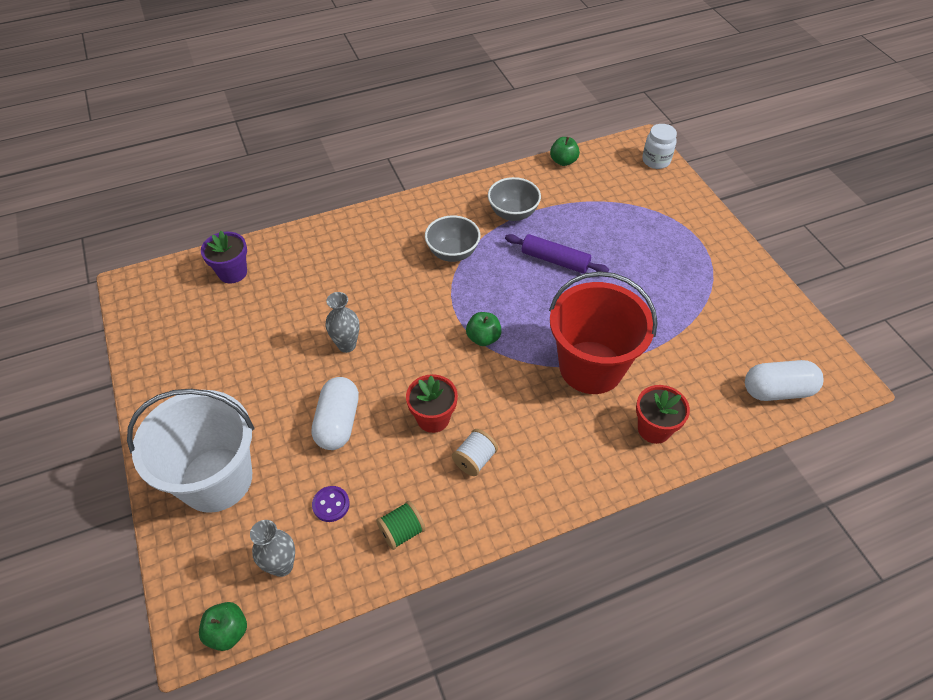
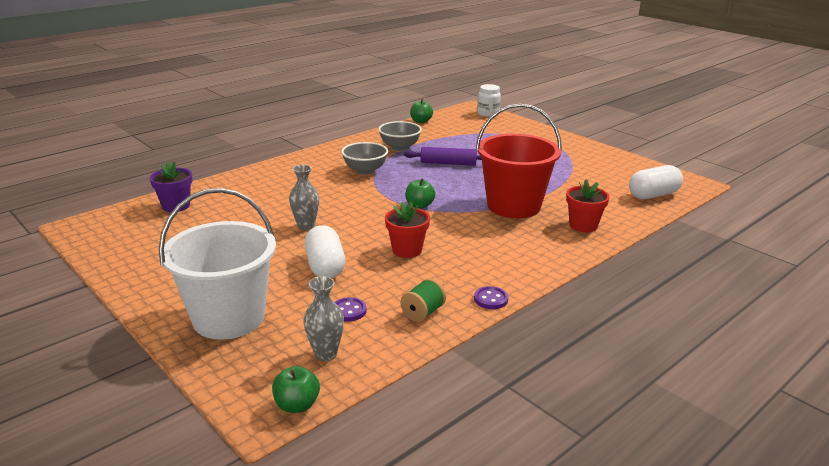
camera: 20 degrees left, 25 degrees down
(474, 460) = (457, 264): white spool -> none
(482, 531) = (490, 299): none -> purple button

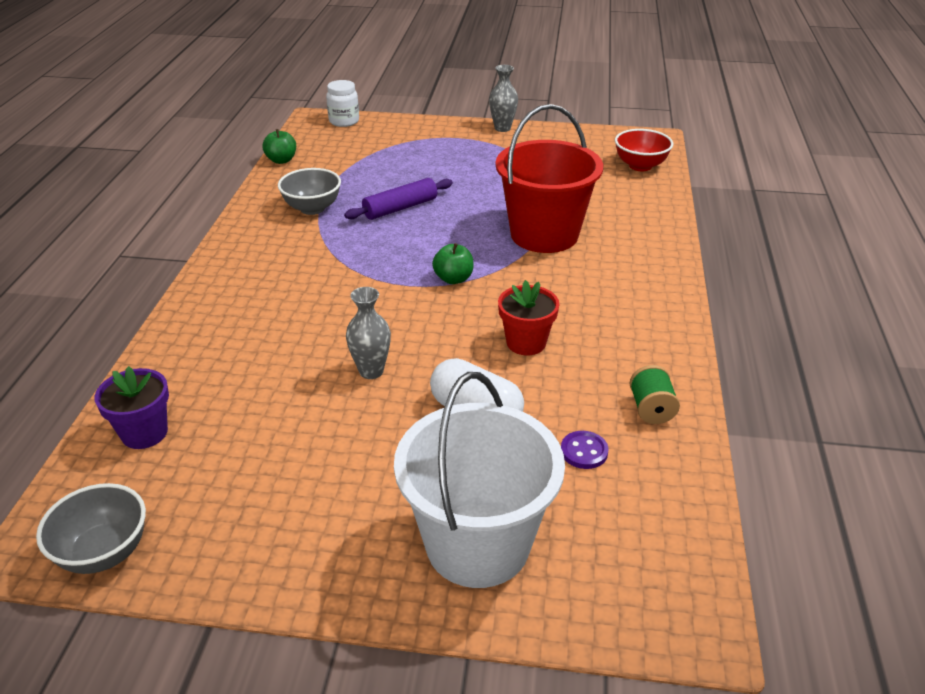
camera: 40 degrees left, 10 degrees up
(297, 405) = (707, 593): green apple -> none
(325, 354) = (642, 517): grey vase -> grey vase (502, 128)
(365, 171) = (321, 259): grey bowl -> grey bowl (104, 552)
(490, 299) = (682, 357): purple button -> none
(583, 226) = (635, 229): red flower pot -> none
(653, 195) = (640, 166): white capsule -> red bowl

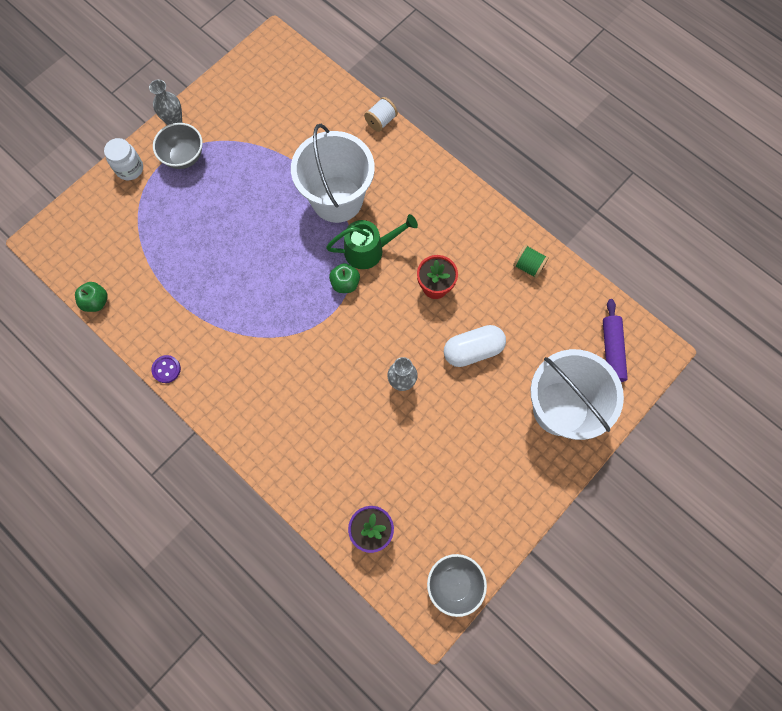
camera: 55 degrees left, 35 degrees up
(312, 208) = (190, 318): grey bowl -> grey bowl (184, 157)
(344, 121) = (66, 222): white jar -> white jar (130, 169)
(400, 208) = (235, 262): purple rolling pin -> purple rolling pin (612, 351)
(513, 278) = (369, 250): none -> green watering can
(544, 234) = (337, 199): red bucket -> white bucket
(584, 451) = (535, 320): purple button -> purple button (166, 369)
(640, 166) = (301, 80): red bowl -> none
(670, 223) = (381, 121): none -> white spool

